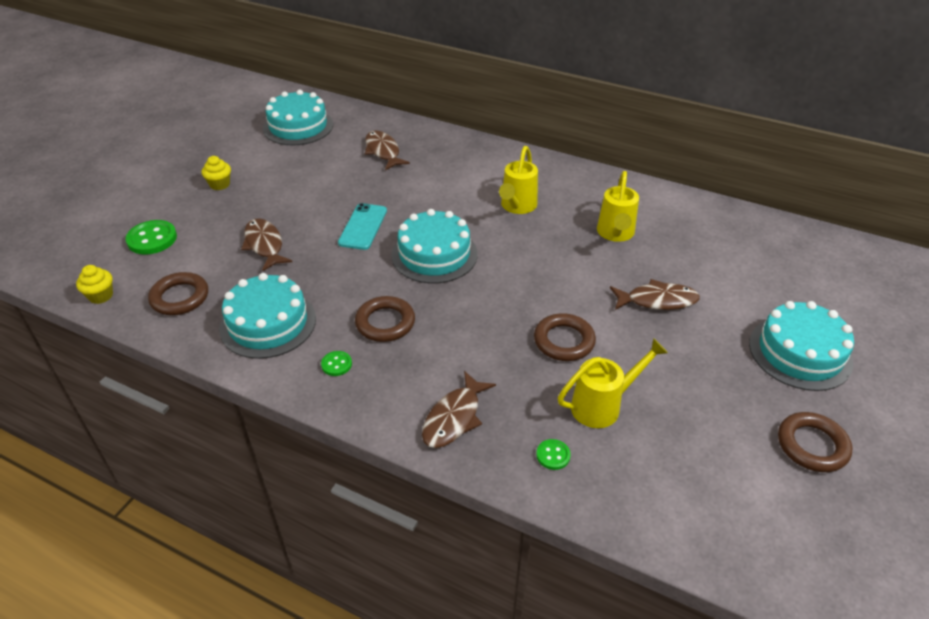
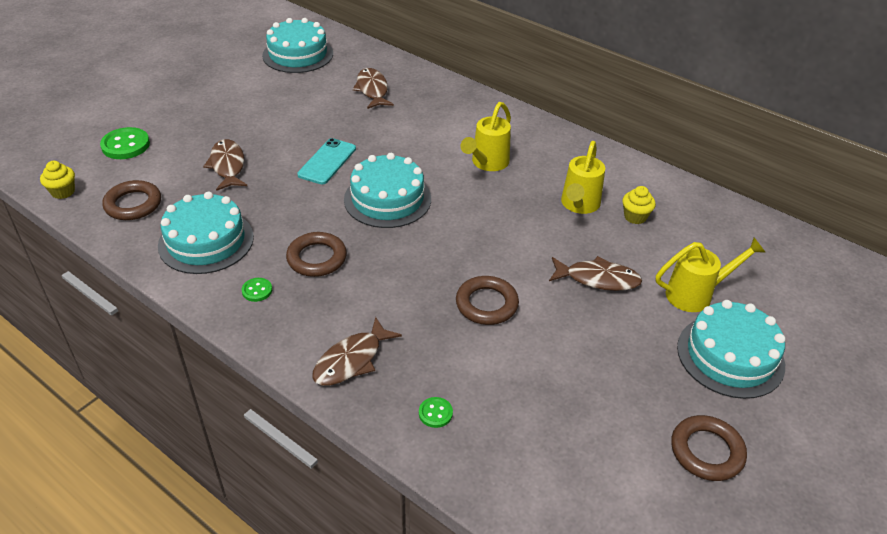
camera: 10 degrees right, 0 degrees up
(220, 184) = (205, 102): yellow cupcake -> yellow cupcake (635, 217)
(602, 405) = (502, 374): yellow watering can -> yellow watering can (695, 294)

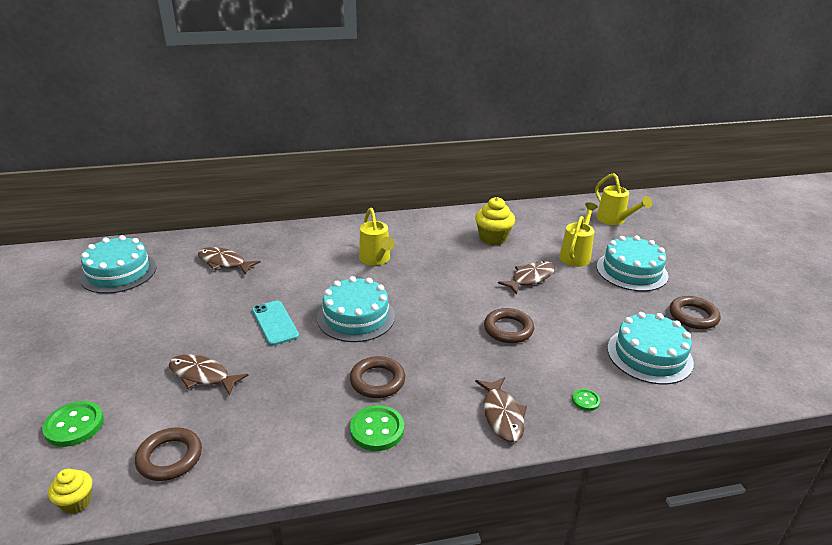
camera: 50 degrees left, 10 degrees down
(206, 241) = (282, 432): turquoise cake -> turquoise cake (649, 355)
(257, 290) = (377, 430): green button -> green button, size x1.87
(579, 205) = (459, 250): yellow watering can -> yellow watering can (614, 220)
(635, 217) = (493, 238): yellow cupcake -> yellow cupcake, size x1.66

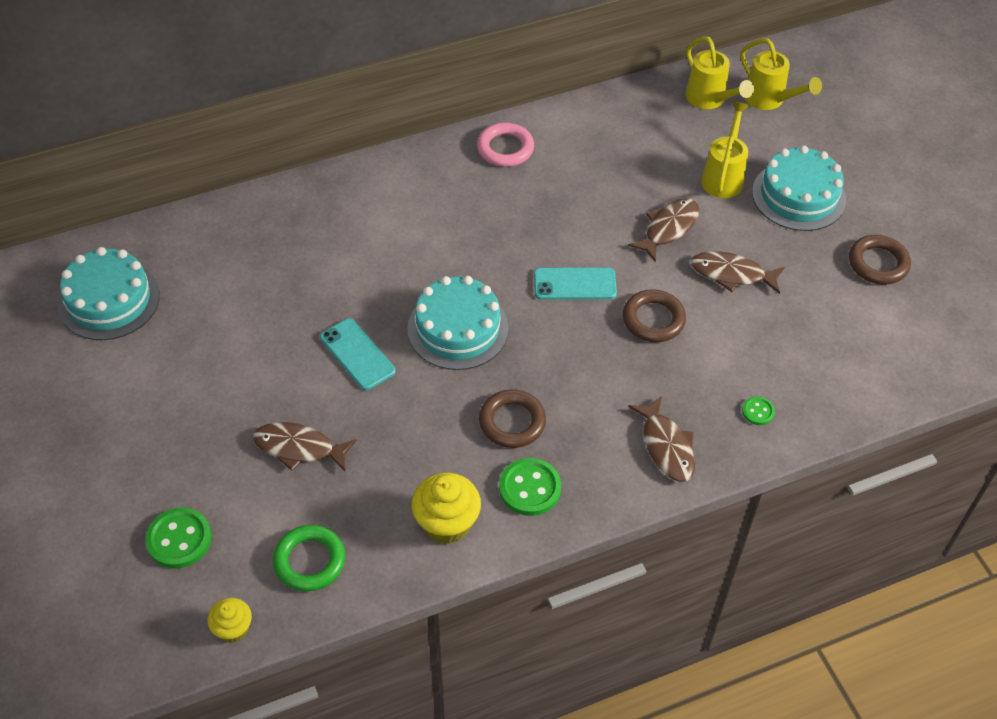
camera: 10 degrees left, 20 degrees up
(170, 457) = (309, 561): brown ring -> green ring
(224, 262) = (248, 260): brown fish -> brown fish (732, 274)
(376, 260) = (455, 225): yellow watering can -> yellow watering can (709, 100)
(424, 225) = (505, 148): none -> pink ring
(452, 301) = (574, 284): none -> turquoise phone
(493, 238) = (606, 160): yellow cupcake -> yellow cupcake (447, 523)
(649, 355) = (827, 334): turquoise cake -> none

